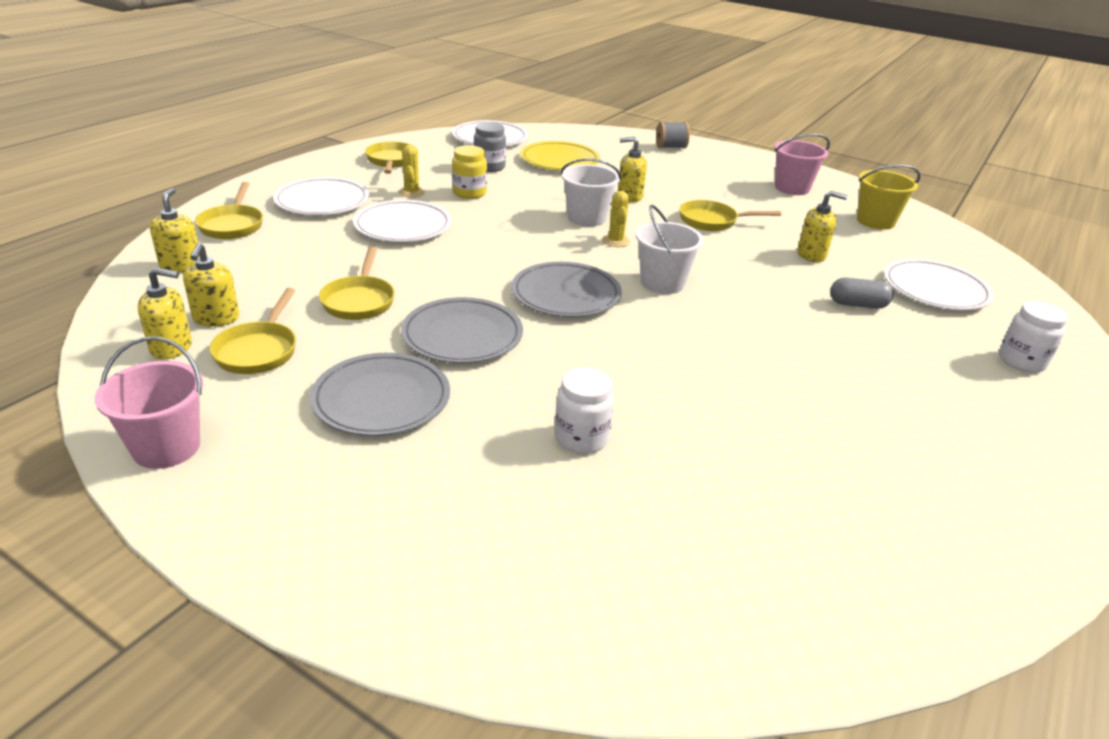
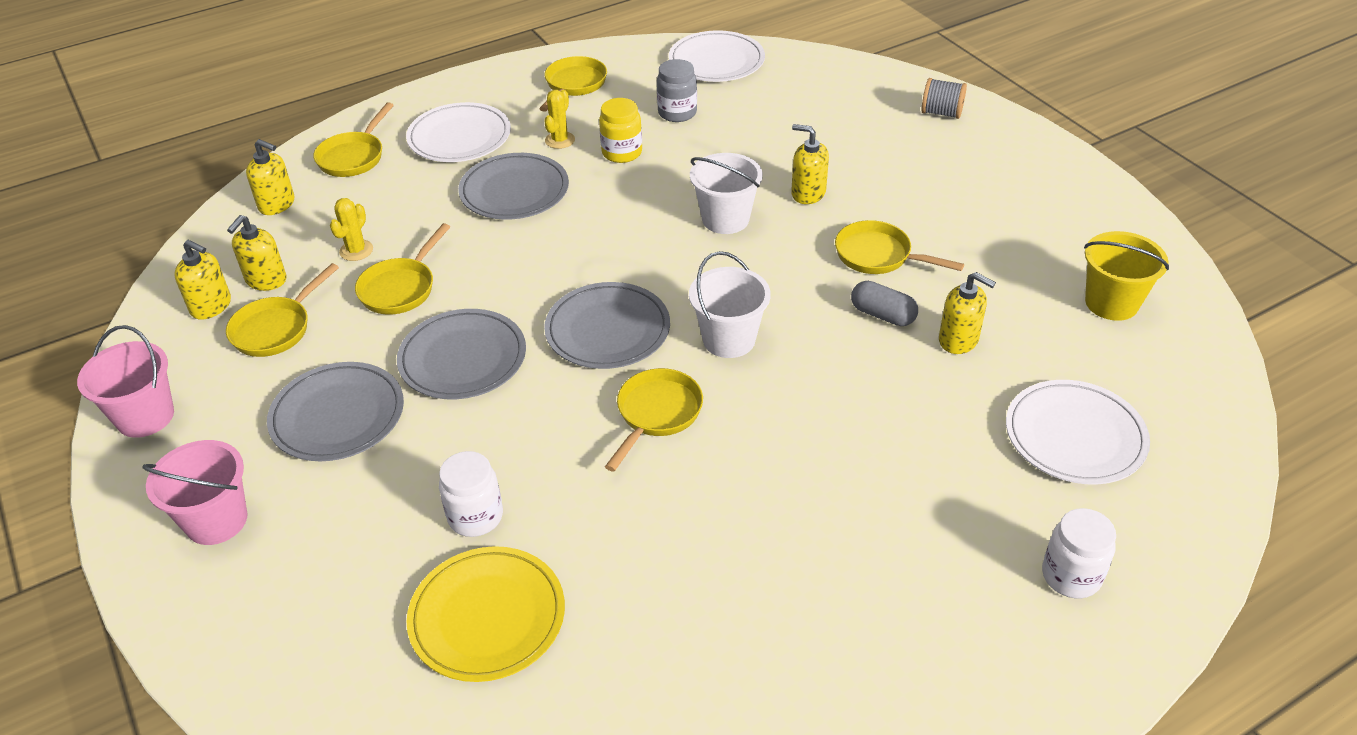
camera: 30 degrees right, 10 degrees up
(181, 266) = (277, 204): yellow soap dispenser -> yellow soap dispenser turned 90 degrees clockwise
(403, 226) = (514, 191): white plate -> grey plate
(560, 160) = (772, 115): yellow plate -> yellow plate (487, 617)
(616, 241) = (729, 263): yellow cactus -> yellow cactus (356, 250)
(657, 337) = (656, 414): none -> yellow pan
(792, 188) = (1046, 219): pink bucket -> pink bucket (216, 520)
(857, 305) = (940, 432): grey capsule -> grey capsule (882, 315)

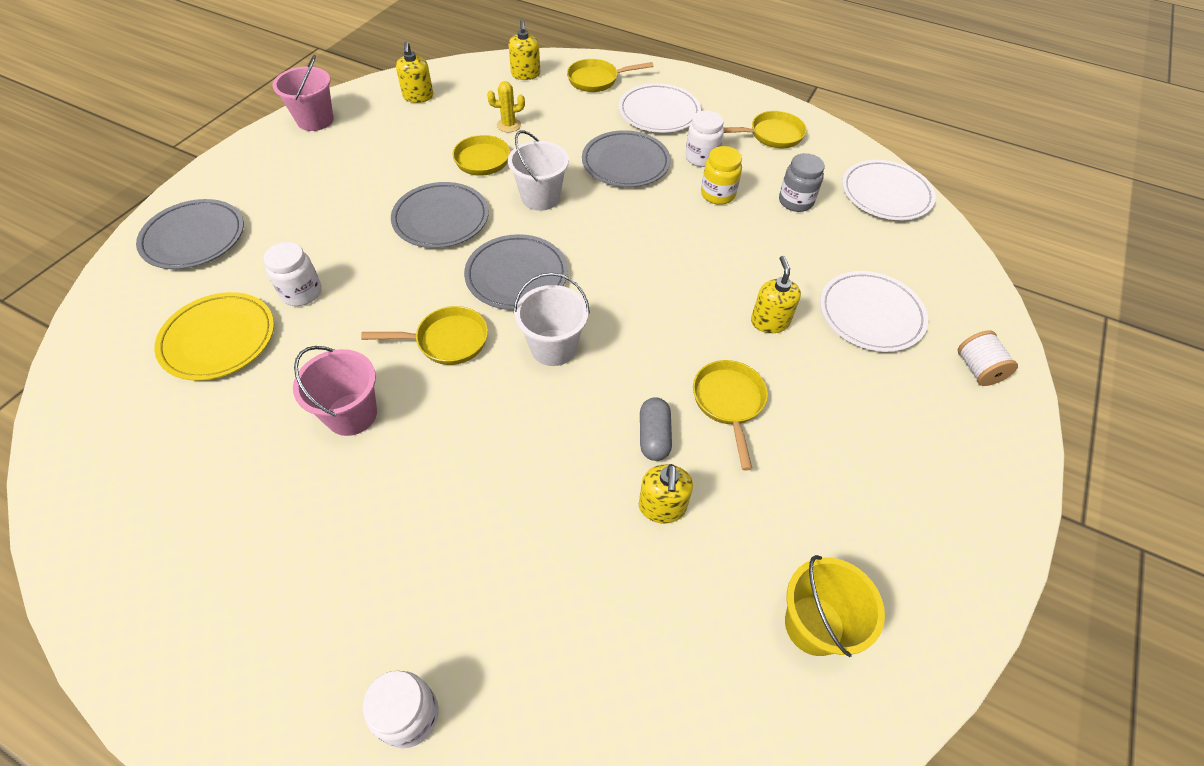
camera: 55 degrees right, 10 degrees up
(216, 520) = (249, 186): pink bucket -> pink bucket (351, 414)
(266, 280) = (455, 104): yellow soap dispenser -> none
(276, 329) = (416, 129): yellow pan -> none
(337, 416) = (357, 190): grey plate -> grey plate (194, 238)
(560, 140) = (701, 158): yellow cactus -> white jar
(725, 219) = (691, 285): white bucket -> white bucket (540, 197)
(941, 113) = (977, 369): grey spool -> white spool
(1075, 436) = (594, 656): white plate -> white plate (870, 314)

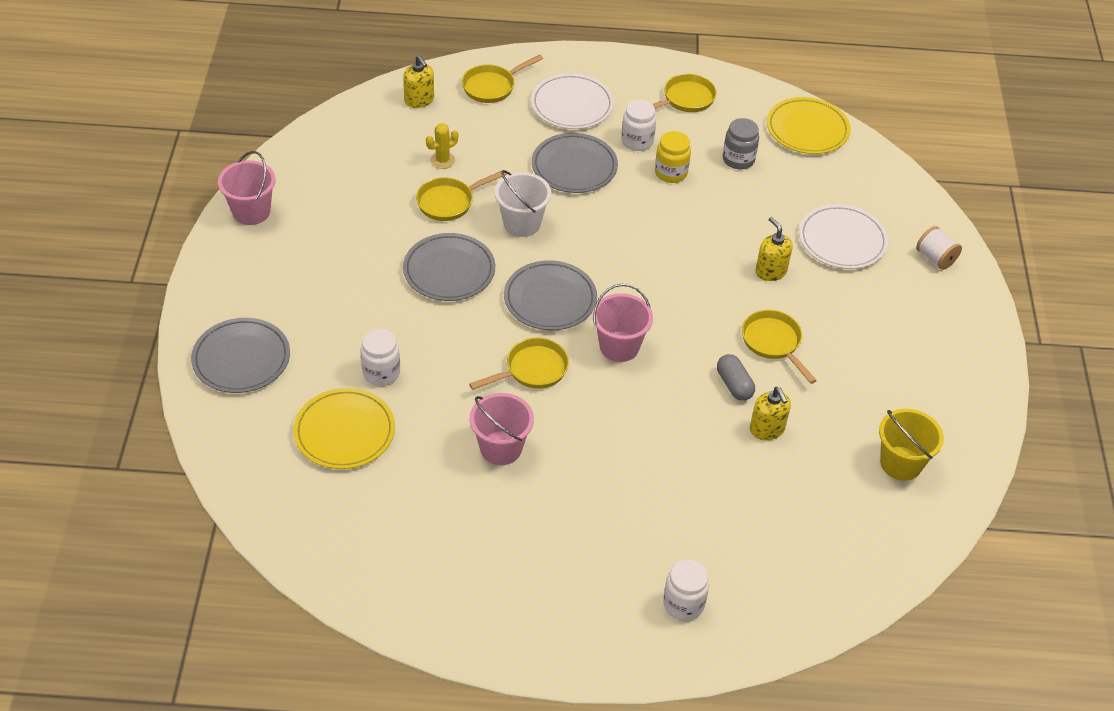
camera: 25 degrees left, 5 degrees down
(418, 97) = (332, 156): yellow soap dispenser -> none
(553, 347) = (619, 346): white bucket -> pink bucket
(886, 194) = (807, 129): white plate -> yellow plate

